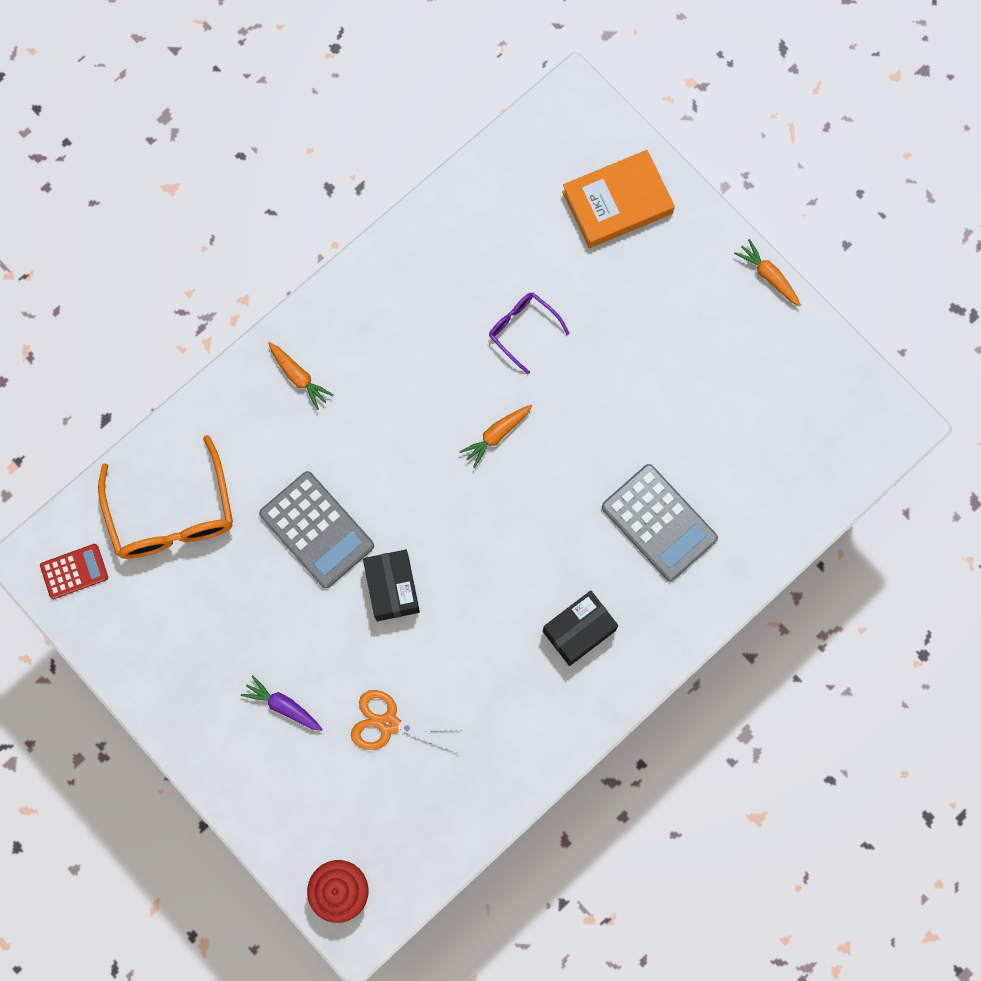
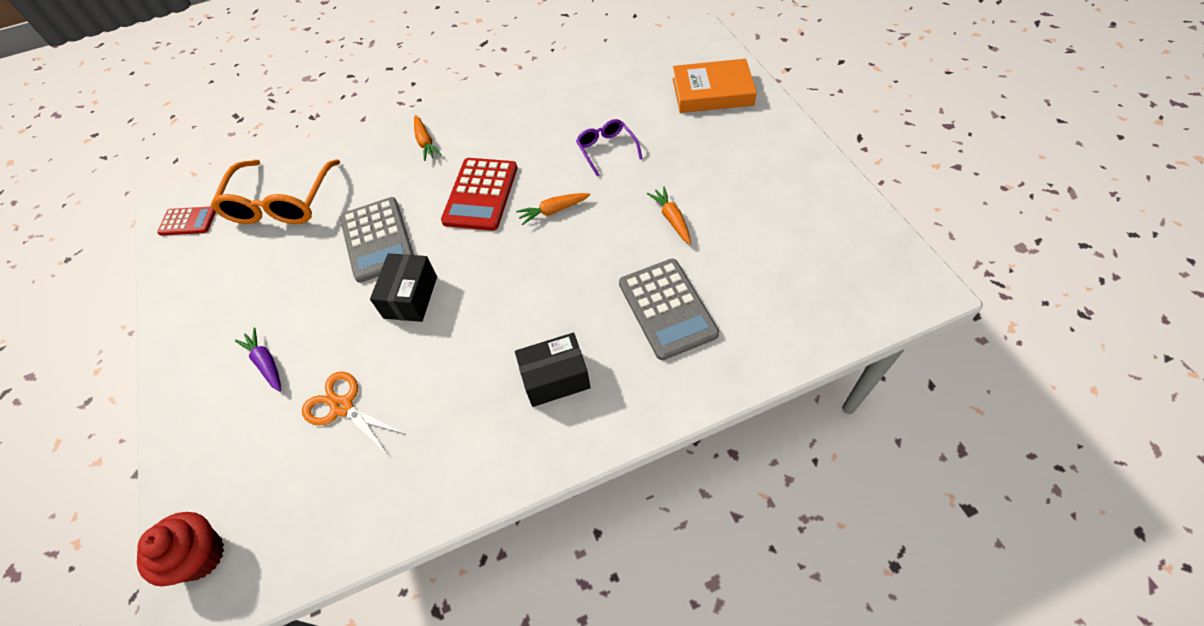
camera: 25 degrees right, 20 degrees down
(404, 435) = (481, 194): none -> red calculator
(768, 276) = (823, 157): orange carrot -> orange carrot (671, 219)

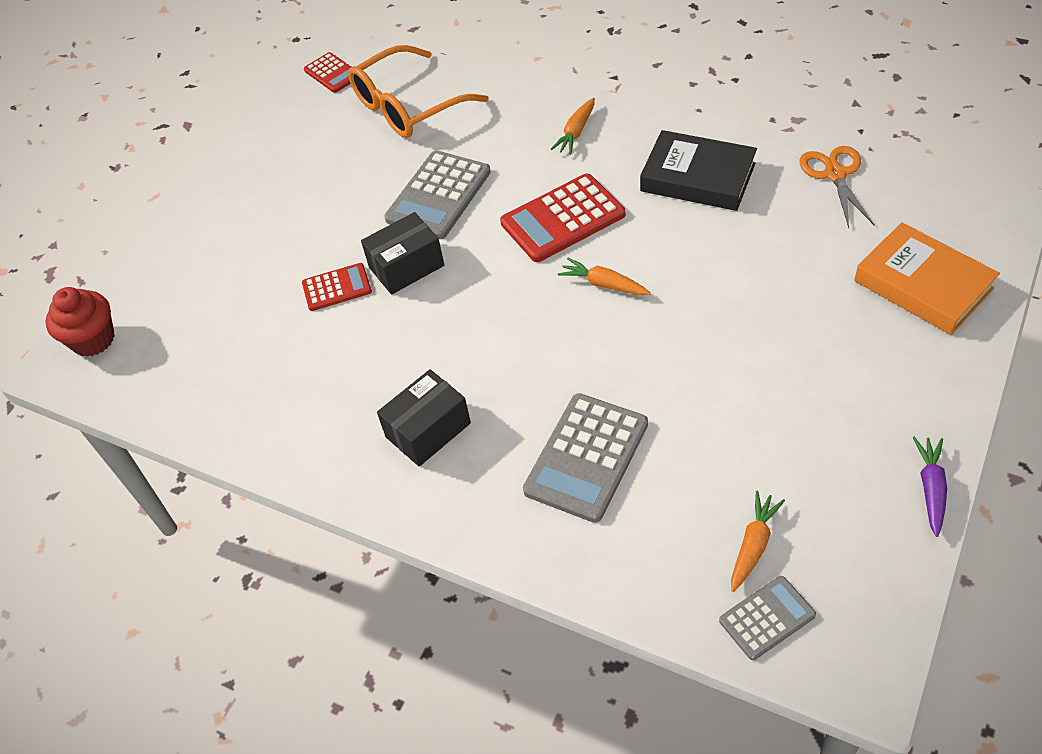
camera: 50 degrees right, 5 degrees down
(266, 363) = (261, 235): purple carrot -> purple carrot (930, 489)
(342, 407) = (269, 313): orange scissors -> orange scissors (835, 174)
(375, 349) = (337, 287): none -> red calculator
(532, 118) = (697, 177): none -> black book
(555, 378) = (428, 430): black box -> black box turned 75 degrees counterclockwise
(606, 149) = (727, 263): purple glasses -> none
(671, 219) = (699, 381): orange carrot -> orange carrot (753, 545)
(856, 303) = (767, 618): none -> grey calculator

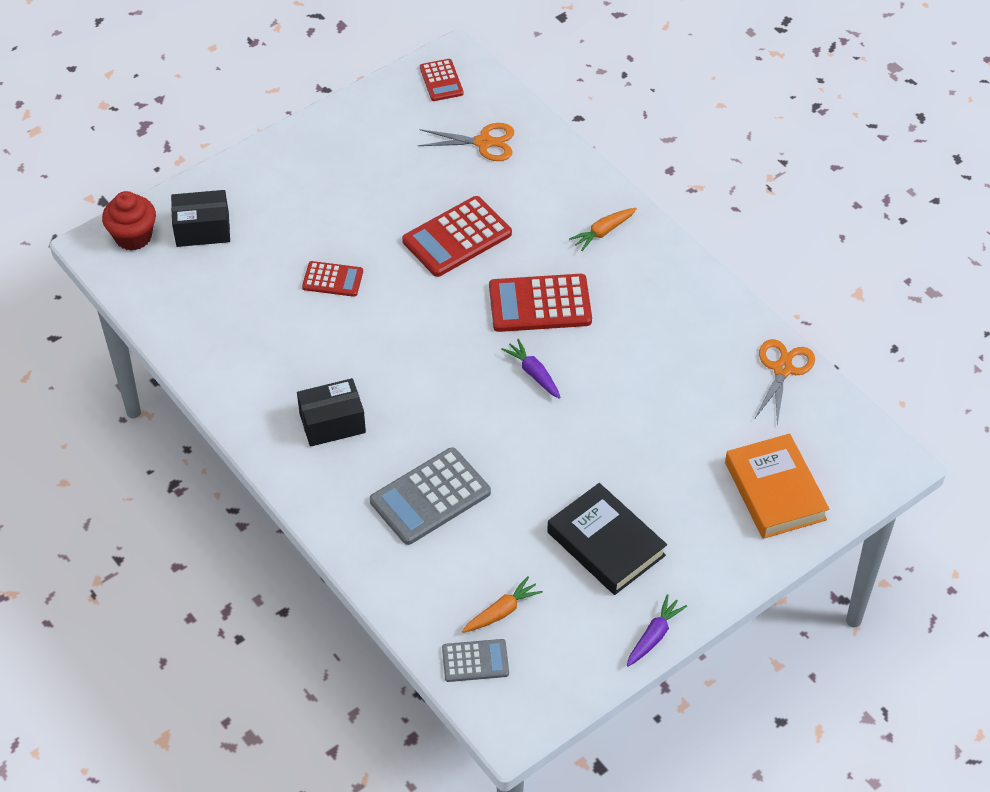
camera: 20 degrees right, 0 degrees up
(406, 267) = (395, 287): black box -> black box (202, 230)
(408, 106) = (483, 142): orange glasses -> orange scissors
(438, 196) = (457, 237): grey calculator -> red calculator
(604, 284) = (533, 374): orange carrot -> purple carrot
(697, 177) = (671, 319): black book -> black book (606, 544)

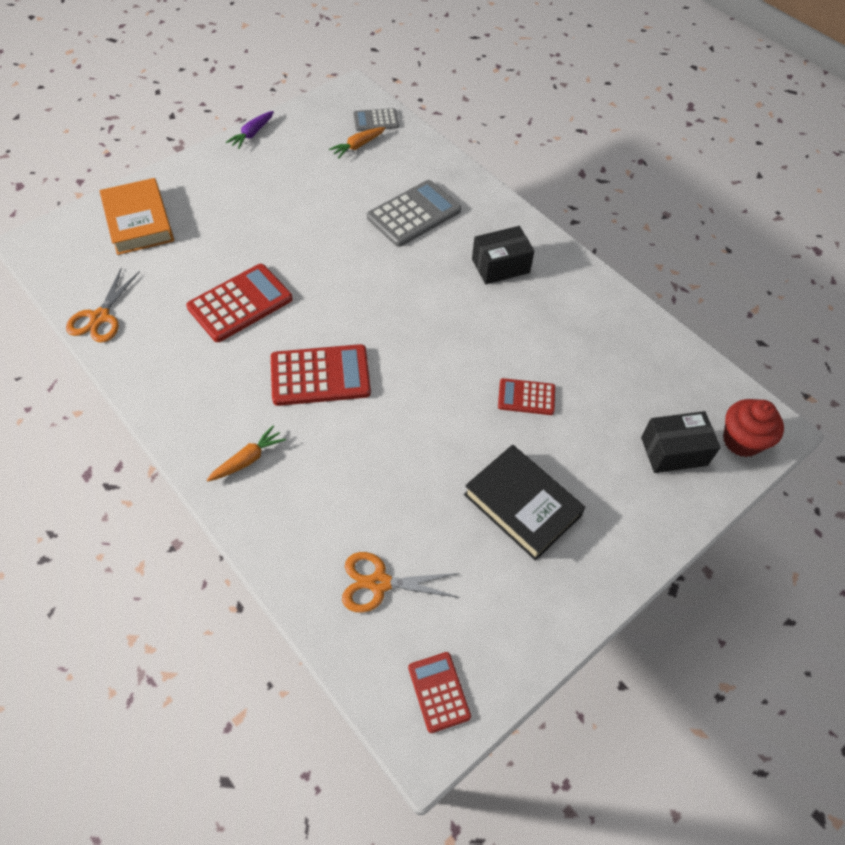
camera: 175 degrees right, 5 degrees up
(457, 237) = (405, 448): red calculator -> red calculator (240, 303)
(533, 374) = (329, 309): purple carrot -> none
(606, 544) = (279, 186): black book -> black book (522, 505)

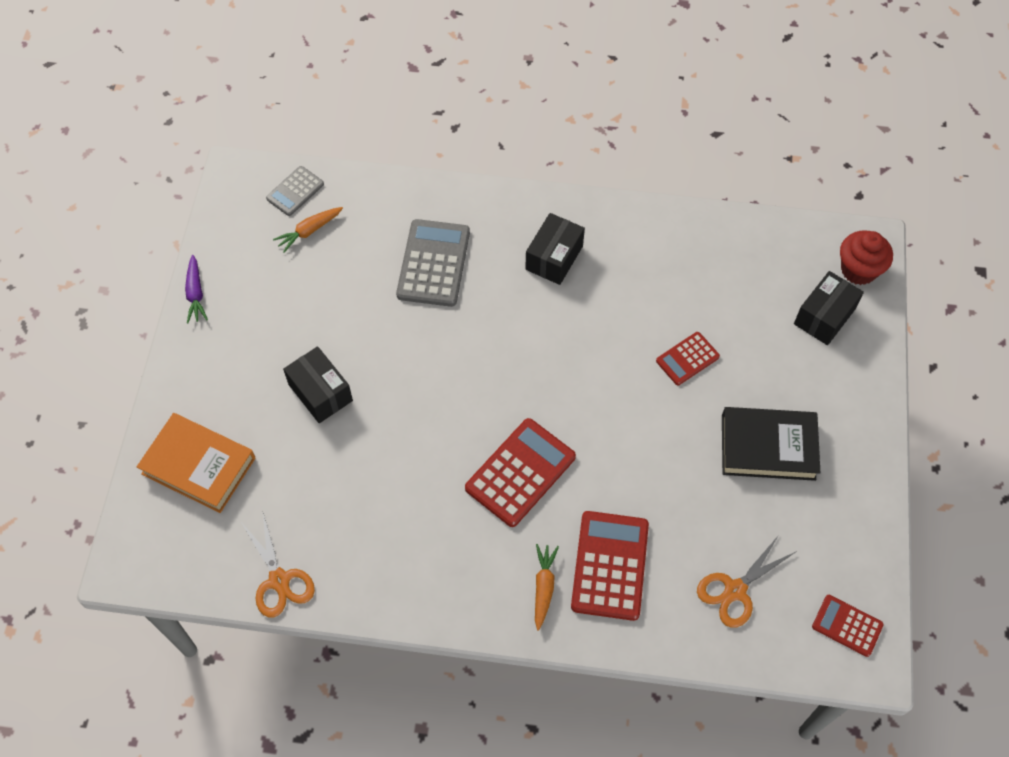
camera: 40 degrees left, 5 degrees up
(240, 303) = (383, 466): red calculator -> red calculator (609, 565)
(255, 234) = (320, 392): none -> black box
(358, 146) = (309, 231): orange carrot -> orange carrot turned 45 degrees clockwise

